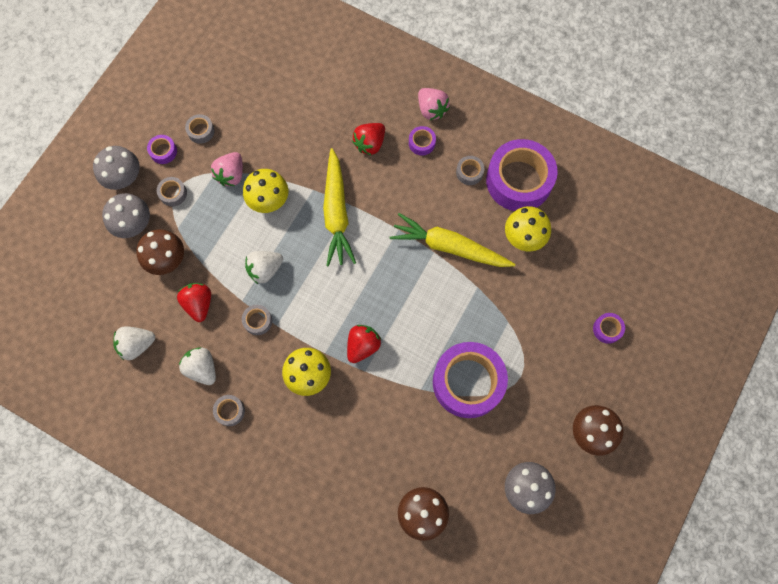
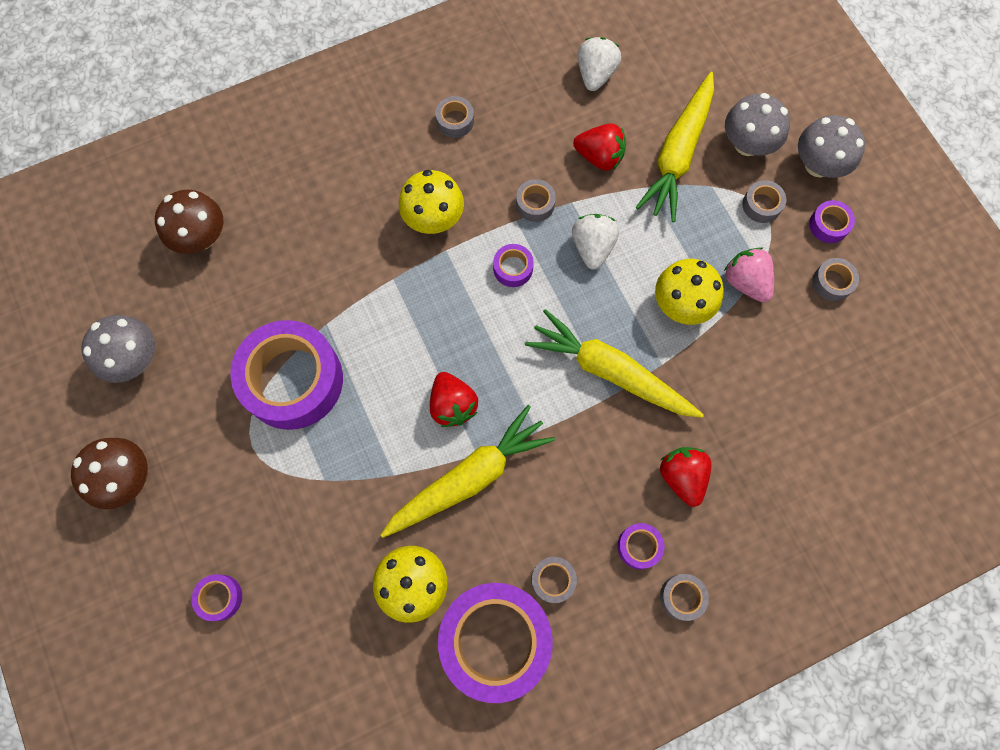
camera: 125 degrees right, 0 degrees up
(167, 259) = (678, 154): brown mushroom -> yellow carrot
(202, 368) = (522, 120): white strawberry -> none
(310, 306) = (513, 268): none -> purple tape
(362, 346) = (423, 294): red strawberry -> red strawberry (452, 405)
(431, 109) = (682, 597): pink strawberry -> grey tape

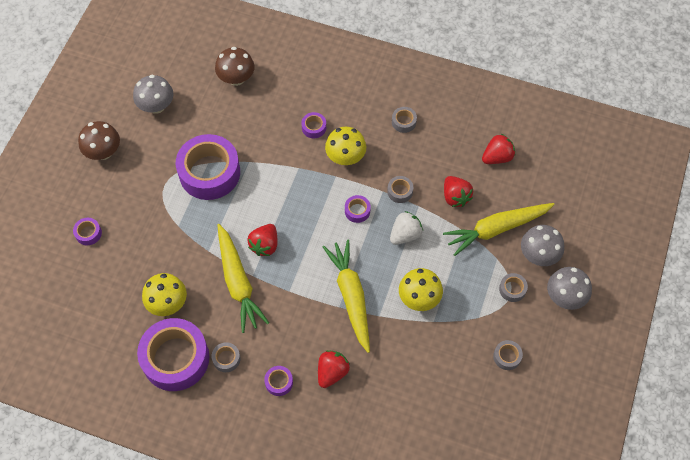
camera: 45 degrees right, 10 degrees down
(469, 478) = (238, 282): yellow carrot -> yellow carrot turned 60 degrees clockwise
(595, 74) = (497, 157): white strawberry -> red strawberry
(682, 597) = (273, 422): grey tape -> none
(746, 282) = (462, 317): pink strawberry -> none
(828, 225) = (536, 329): purple tape -> purple tape (314, 127)

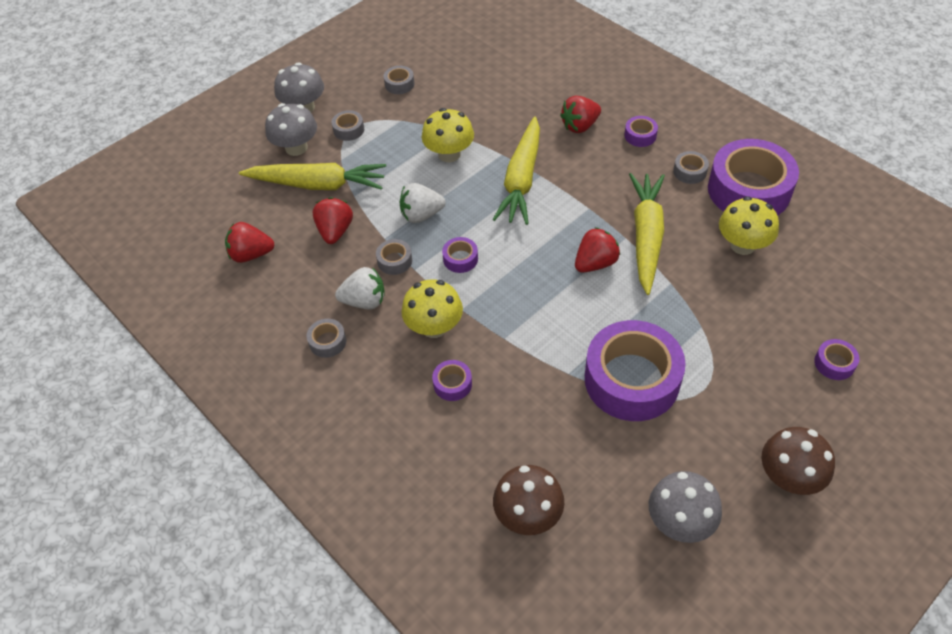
camera: 150 degrees left, 10 degrees down
(400, 156) = (364, 301): none -> white strawberry

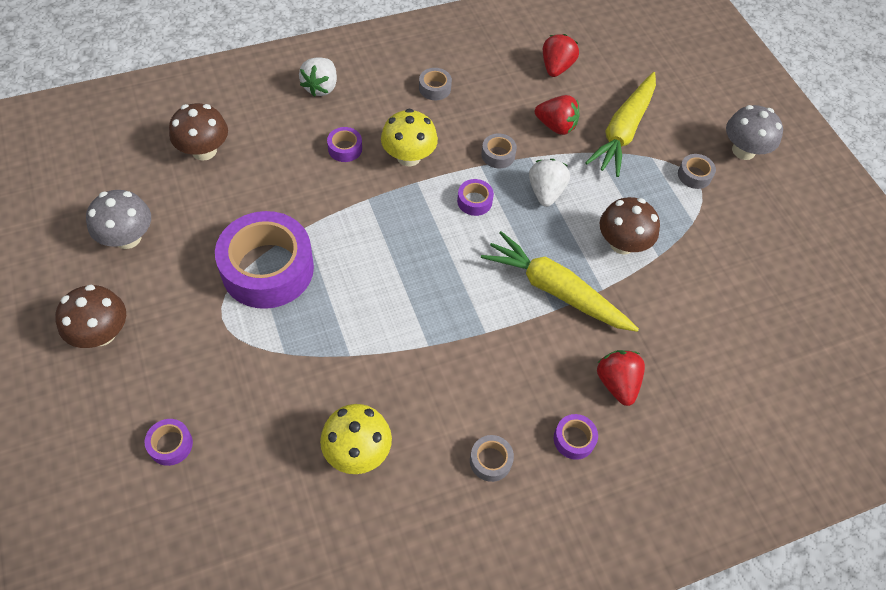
camera: 105 degrees right, 5 degrees up
(296, 148) = (683, 129): grey mushroom -> none
(364, 301) = (463, 122): white strawberry -> white strawberry (321, 87)
(399, 84) = (756, 240): grey tape -> none
(449, 154) = (622, 243): yellow mushroom -> brown mushroom
(595, 263) = (410, 303): red strawberry -> none
(646, 236) = (419, 364): yellow carrot -> none
(749, 190) = (430, 509): purple tape -> none

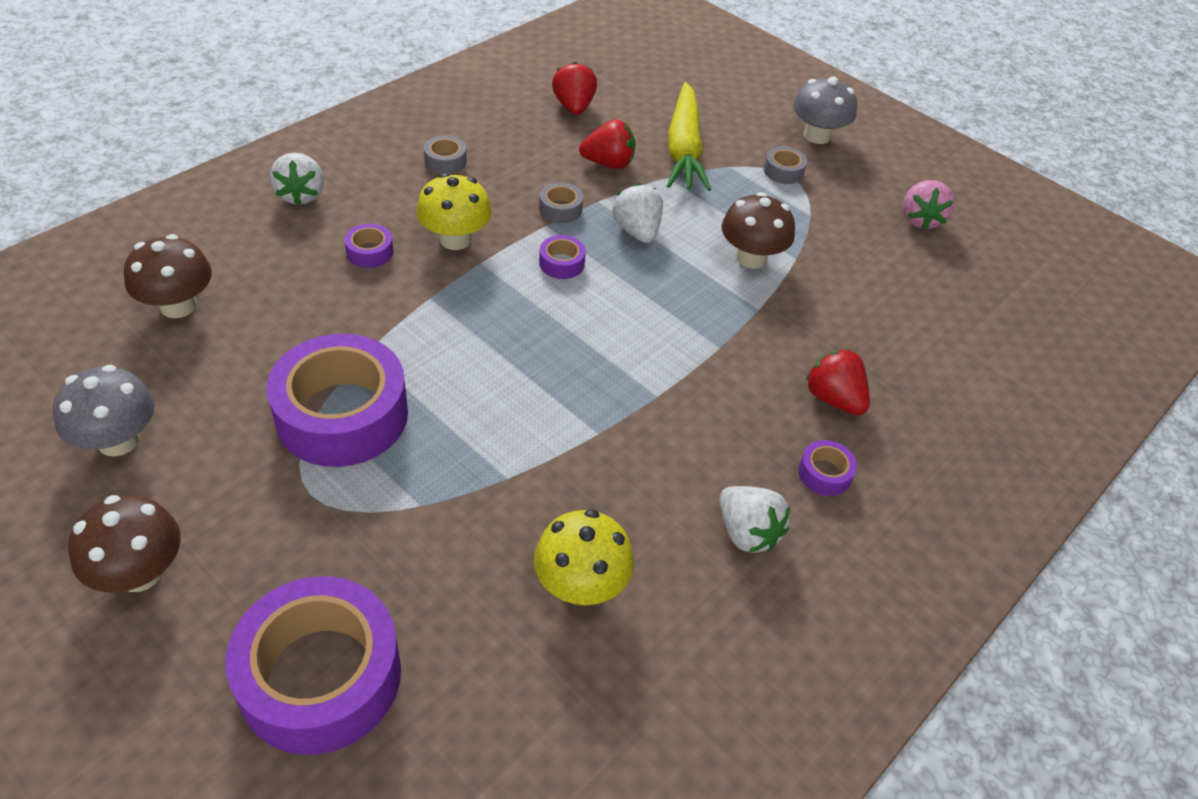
camera: 25 degrees left, 10 degrees down
(170, 445) = (320, 676): purple tape -> purple tape, size x2.42
(490, 461) = (747, 532): grey tape -> white strawberry
(555, 290) = (709, 326): yellow carrot -> none
(786, 255) = (920, 219): none -> pink strawberry

